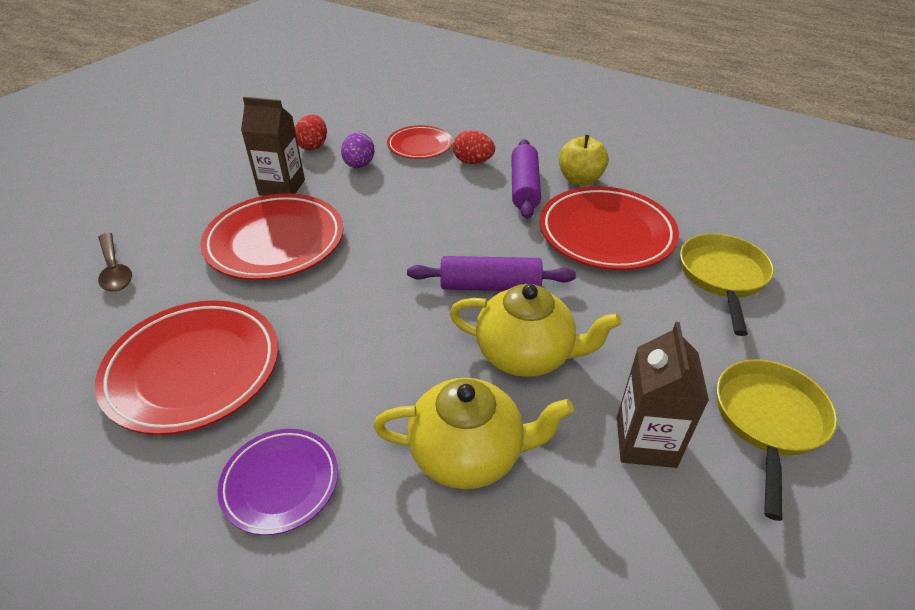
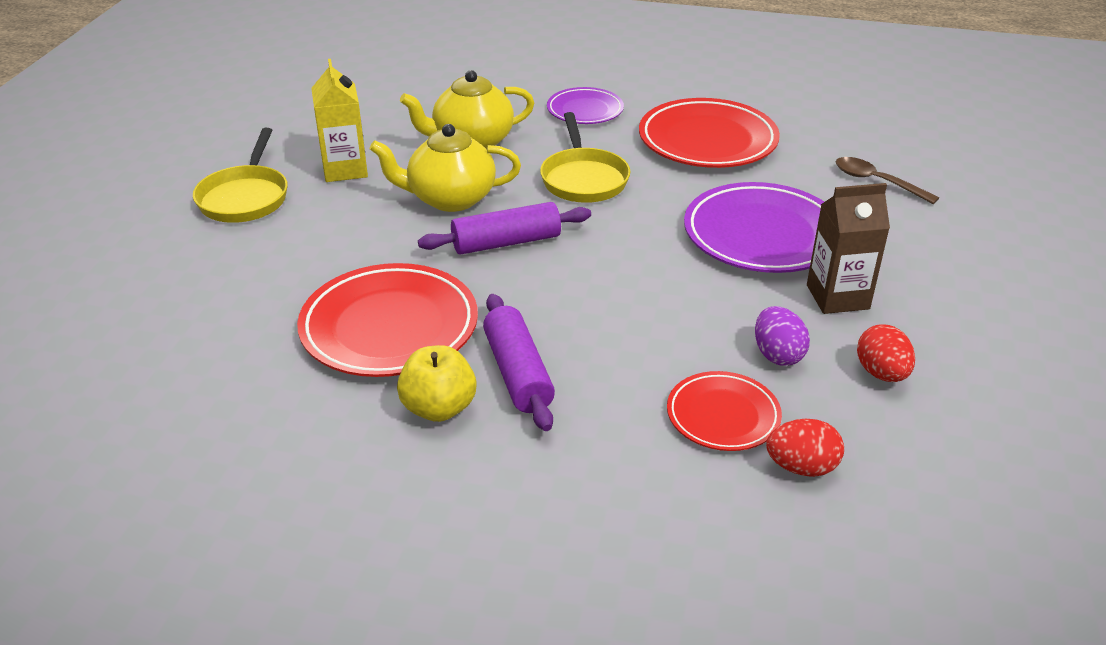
camera: 160 degrees right, 5 degrees down
(275, 242) = (762, 235): red plate -> purple plate
(473, 162) = (617, 403): red egg -> red egg (801, 467)
(645, 442) = (345, 169): brown carton -> yellow carton
(722, 277) = (250, 304): yellow pan -> yellow pan (583, 179)

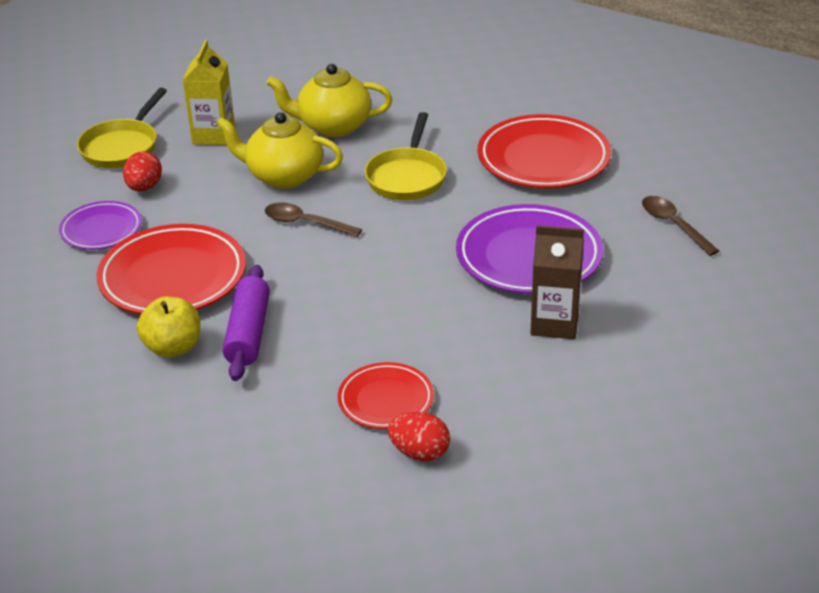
camera: 20 degrees right, 0 degrees up
(506, 242) = (306, 223): purple rolling pin -> brown spoon
(585, 110) = (451, 111): purple plate -> purple plate (101, 230)
(777, 355) = (466, 361): purple egg -> none
(881, 373) = (542, 394): red egg -> red egg (144, 187)

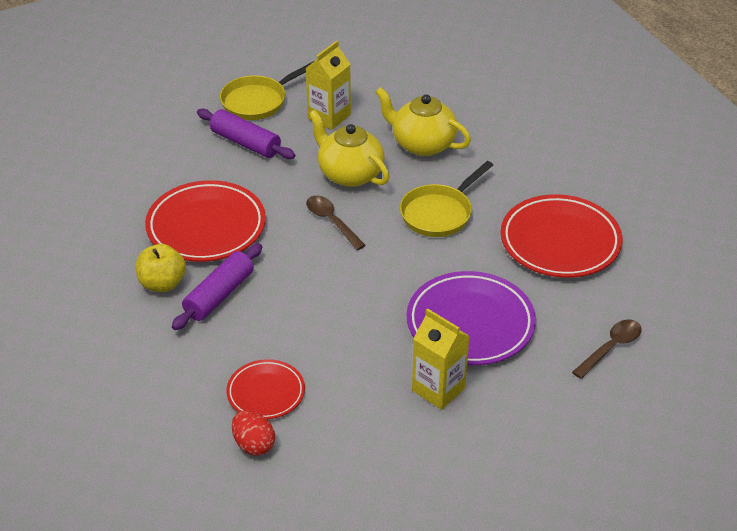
camera: 30 degrees right, 5 degrees up
(101, 230) = (190, 166): purple plate -> none
(144, 187) = (245, 143): red egg -> purple rolling pin
(554, 323) = (438, 389): brown carton -> yellow carton
(674, 225) = (610, 348): brown spoon -> brown spoon turned 45 degrees clockwise

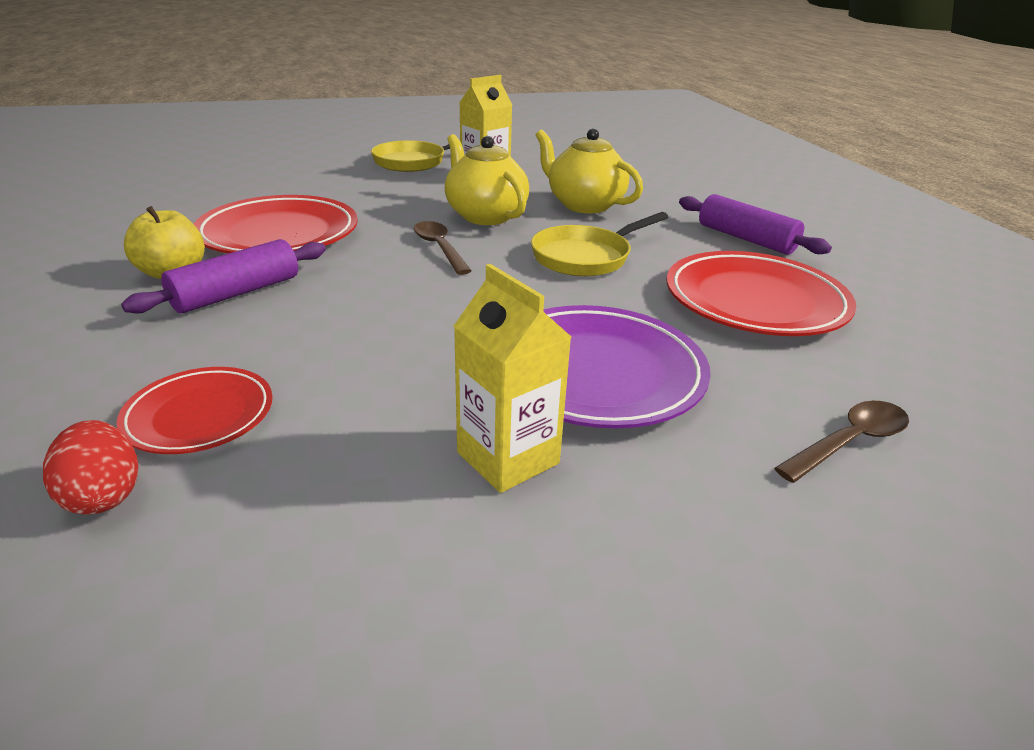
camera: 10 degrees right, 10 degrees down
(245, 143) = (380, 184): purple rolling pin -> purple rolling pin (746, 239)

